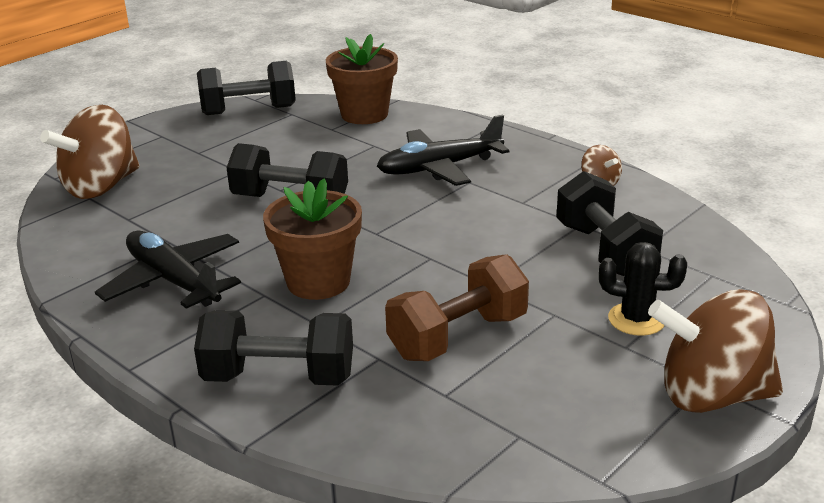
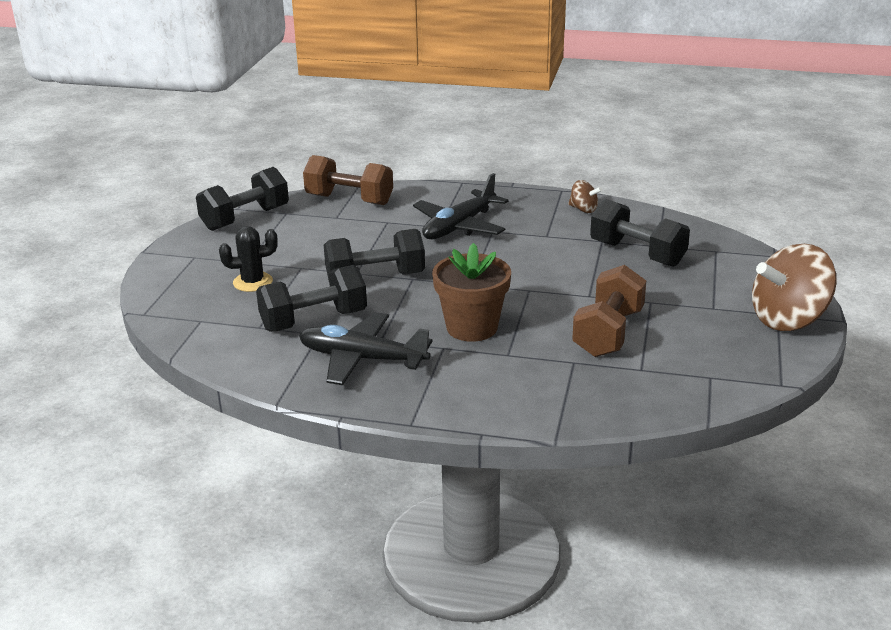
camera: 30 degrees left, 0 degrees up
(100, 187) = (199, 310): brown spinning top -> none
(279, 377) = (524, 394): black dumbbell -> black dumbbell (314, 320)
(364, 114) = (349, 200): brown flower pot -> brown dumbbell
(636, 319) = (702, 290): black cactus -> black cactus (253, 282)

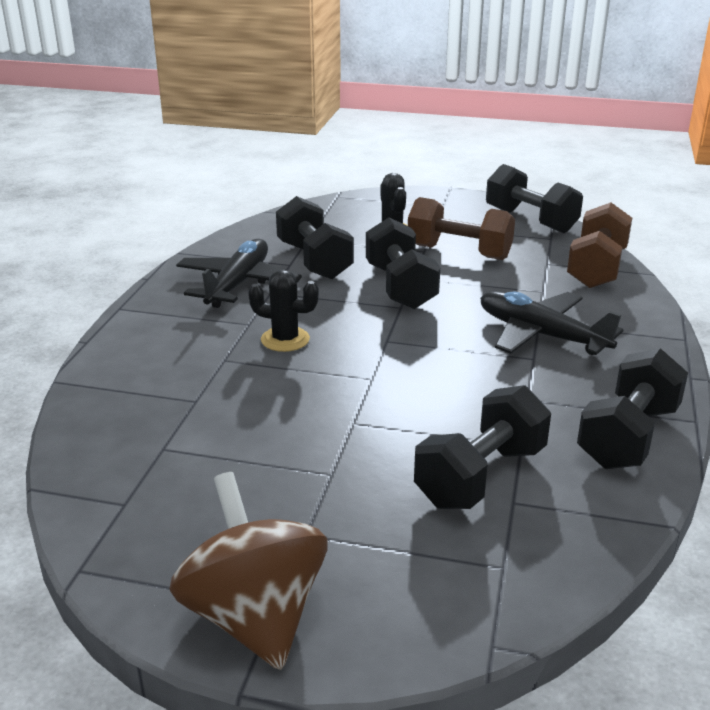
camera: 90 degrees right, 0 degrees up
(472, 327) = (285, 339): brown flower pot -> black cactus
(583, 209) = (628, 437): brown spinning top -> black dumbbell
(608, 333) = (253, 430): brown dumbbell -> brown dumbbell (459, 252)

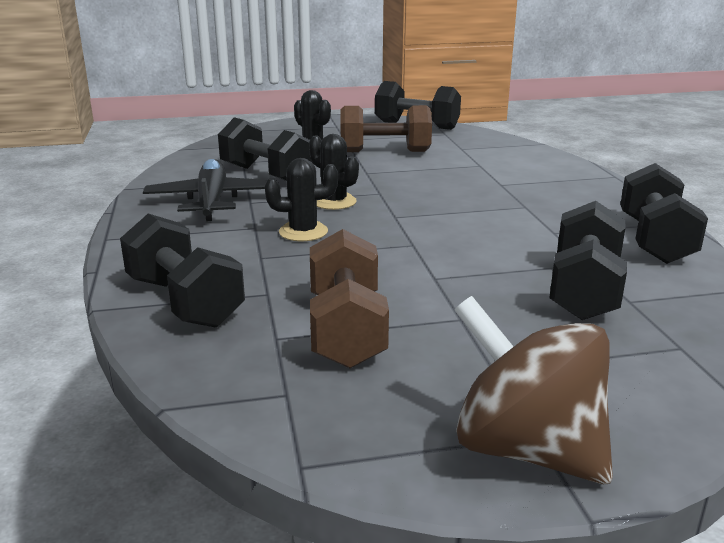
camera: 25 degrees left, 5 degrees down
(346, 309) = (334, 202): none -> black cactus
(400, 287) = (363, 180): black dumbbell -> black dumbbell (184, 302)
(541, 335) = (512, 191): black plane -> none
(596, 268) = (501, 146): brown dumbbell -> brown dumbbell (346, 329)

